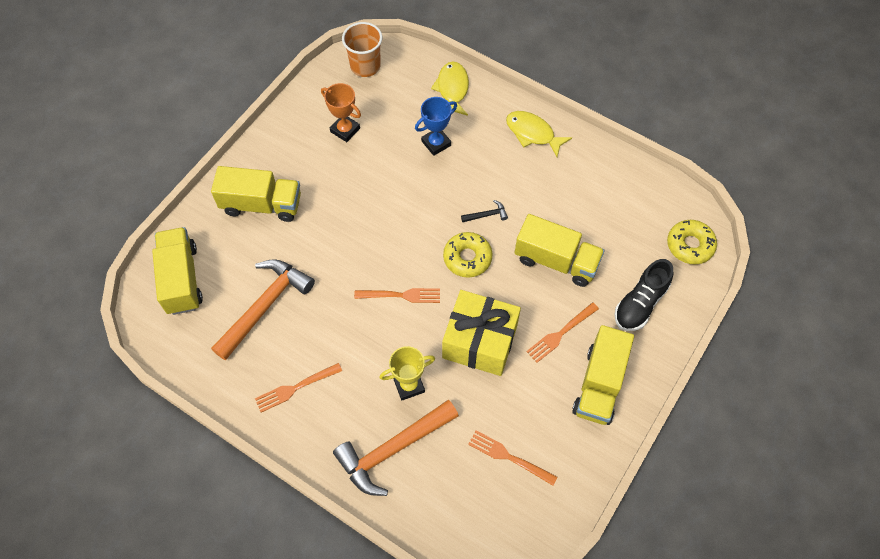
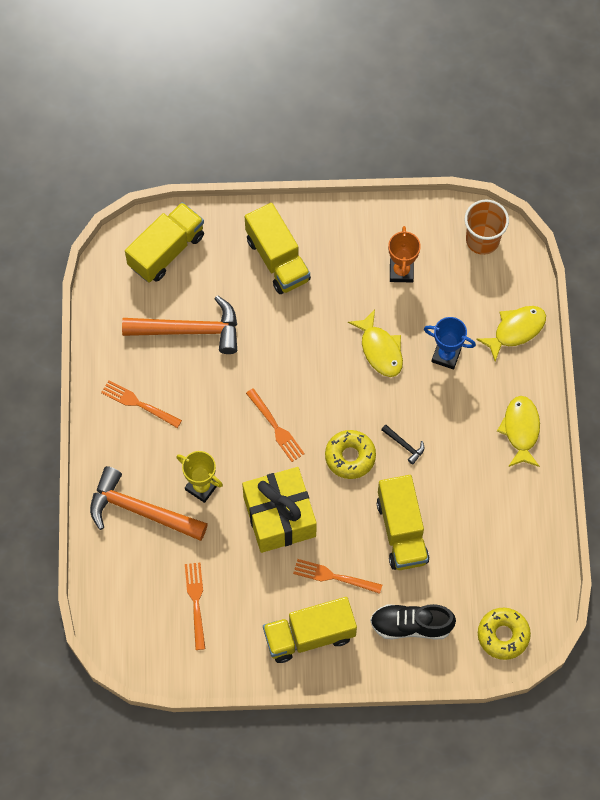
camera: 55 degrees right, 5 degrees up
(396, 182) = (380, 349): none -> yellow fish

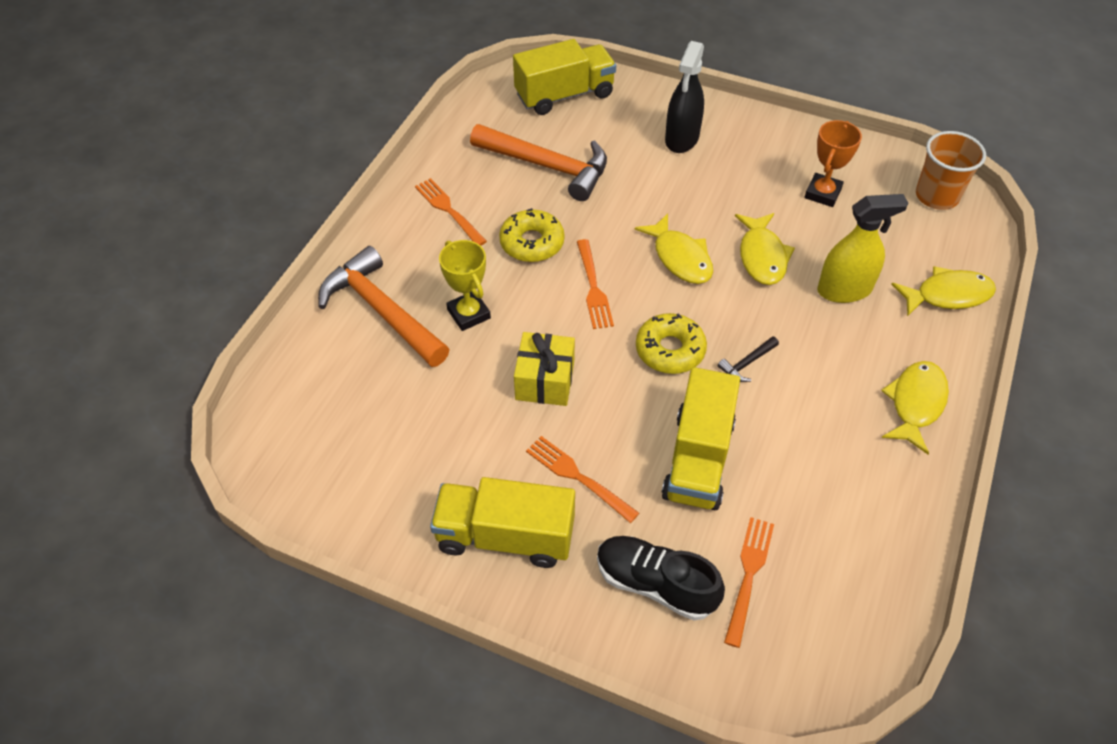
camera: 25 degrees right, 15 degrees down
(196, 602) = (383, 433): orange fork -> orange fork (748, 575)
(277, 259) = (682, 138): yellow truck -> black spray bottle
(279, 516) = (545, 380): yellow gift -> yellow gift, size x0.64
(324, 375) = (680, 258): none -> yellow fish
(404, 445) = (747, 363): black hammer -> black hammer turned 75 degrees clockwise
(446, 355) = (844, 290): blue trophy -> yellow spray bottle
(503, 635) = (789, 658): yellow donut -> yellow donut (532, 243)

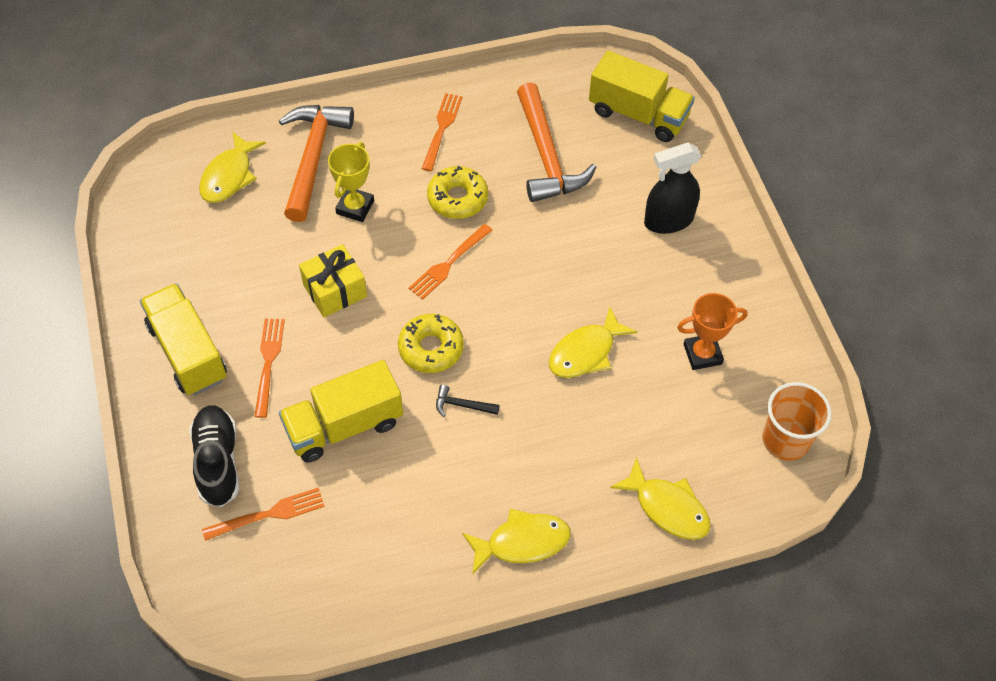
camera: 50 degrees right, 5 degrees up
(680, 258) = (531, 299): yellow fish -> yellow fish (229, 176)
(844, 290) = (602, 429): yellow spray bottle -> none

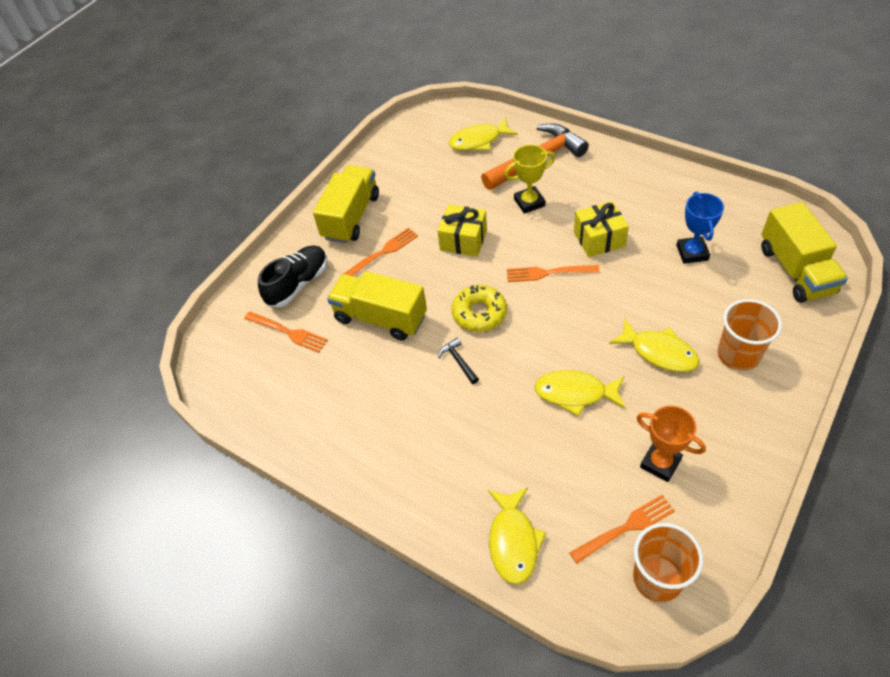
camera: 55 degrees right, 5 degrees down
(442, 128) = (637, 192): orange fork -> orange fork (626, 527)
(457, 198) = (599, 239): yellow donut -> yellow gift
(522, 542) = (397, 473): yellow fish -> yellow fish (659, 352)
(546, 155) = (692, 253): orange hammer -> blue trophy
(668, 221) = (738, 355): black spray bottle -> orange cup

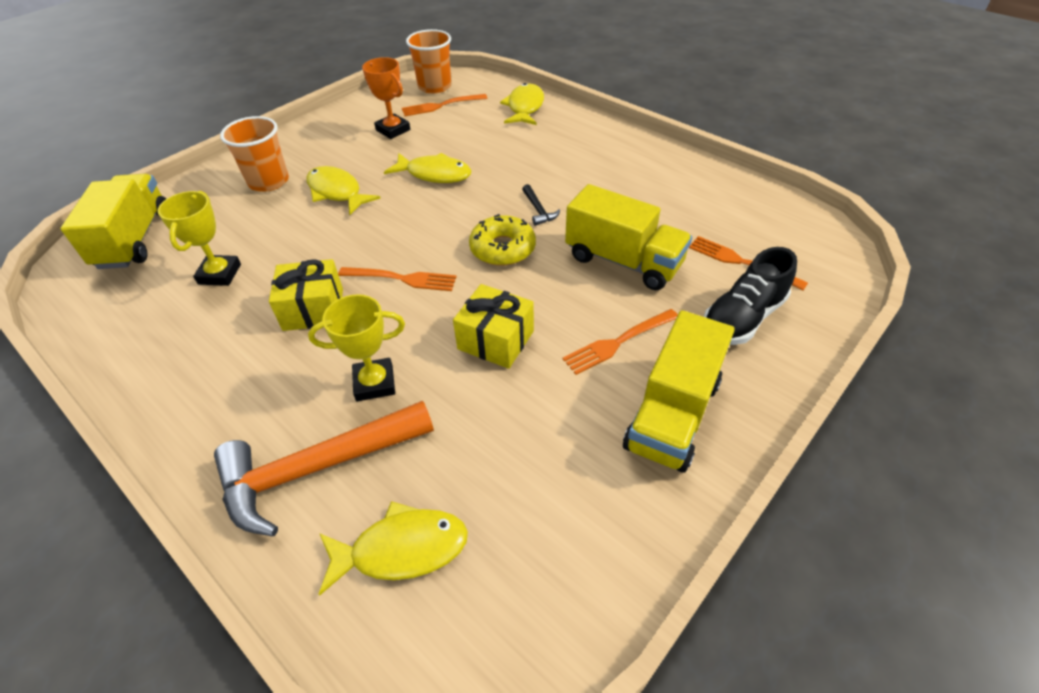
camera: 175 degrees left, 5 degrees down
(692, 253) = (220, 274): blue trophy -> yellow trophy

